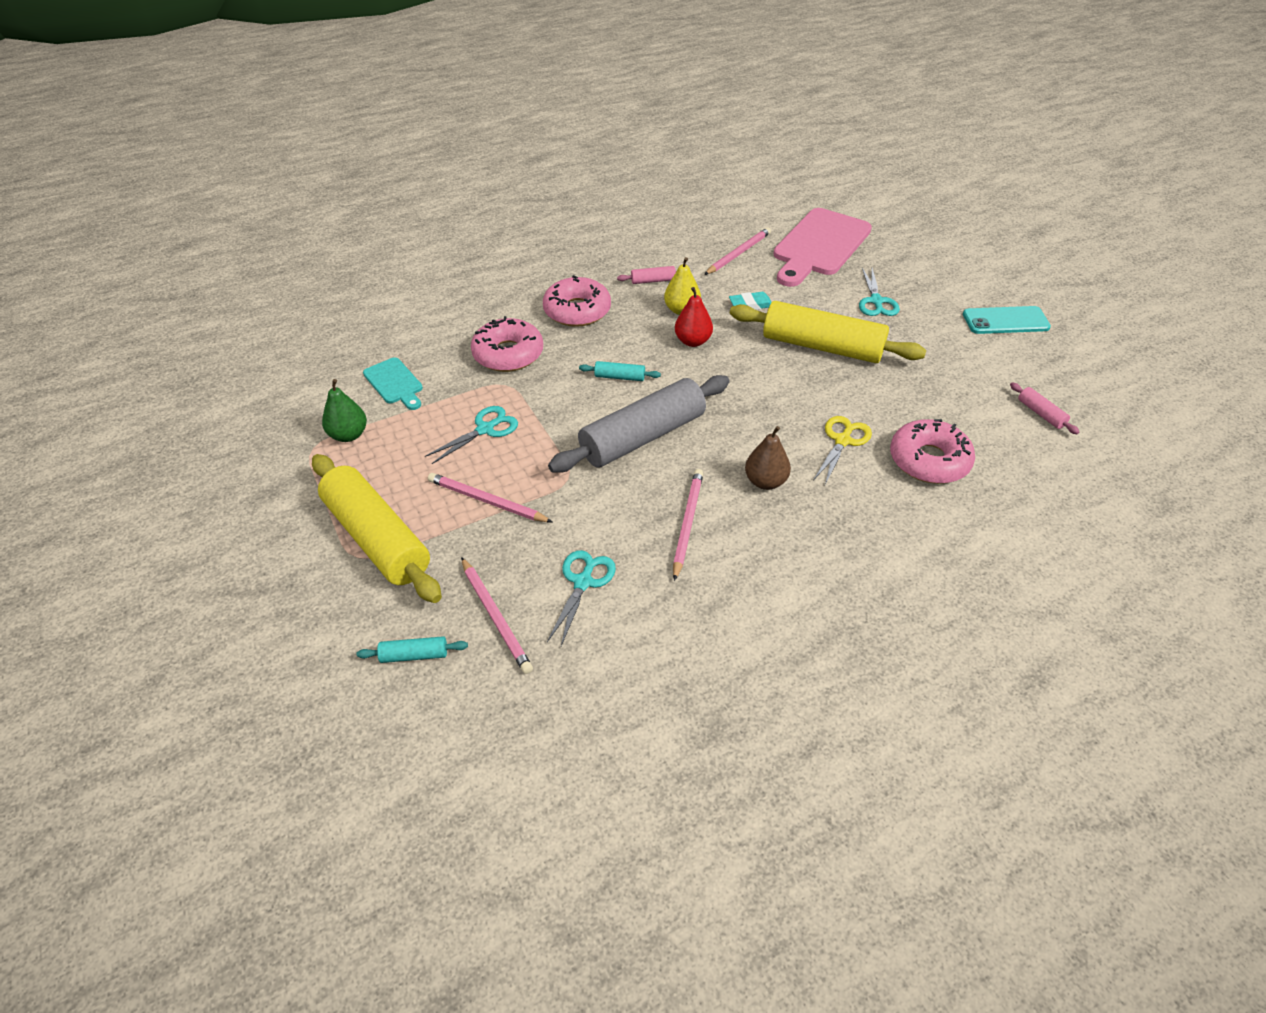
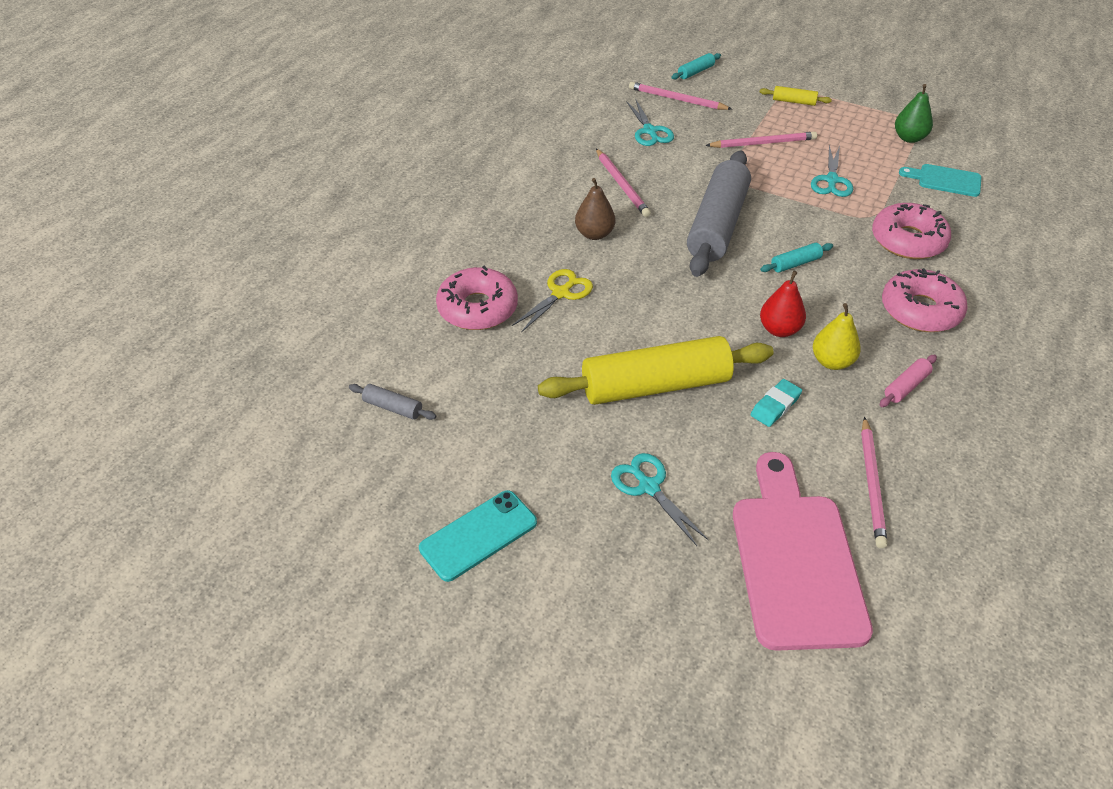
camera: 145 degrees right, 0 degrees up
(377, 538) = (794, 101): yellow rolling pin -> yellow rolling pin, size x0.41
(842, 441) = (561, 293): yellow scissors -> yellow scissors turned 135 degrees counterclockwise
(1040, 414) = (393, 407): pink rolling pin -> grey rolling pin

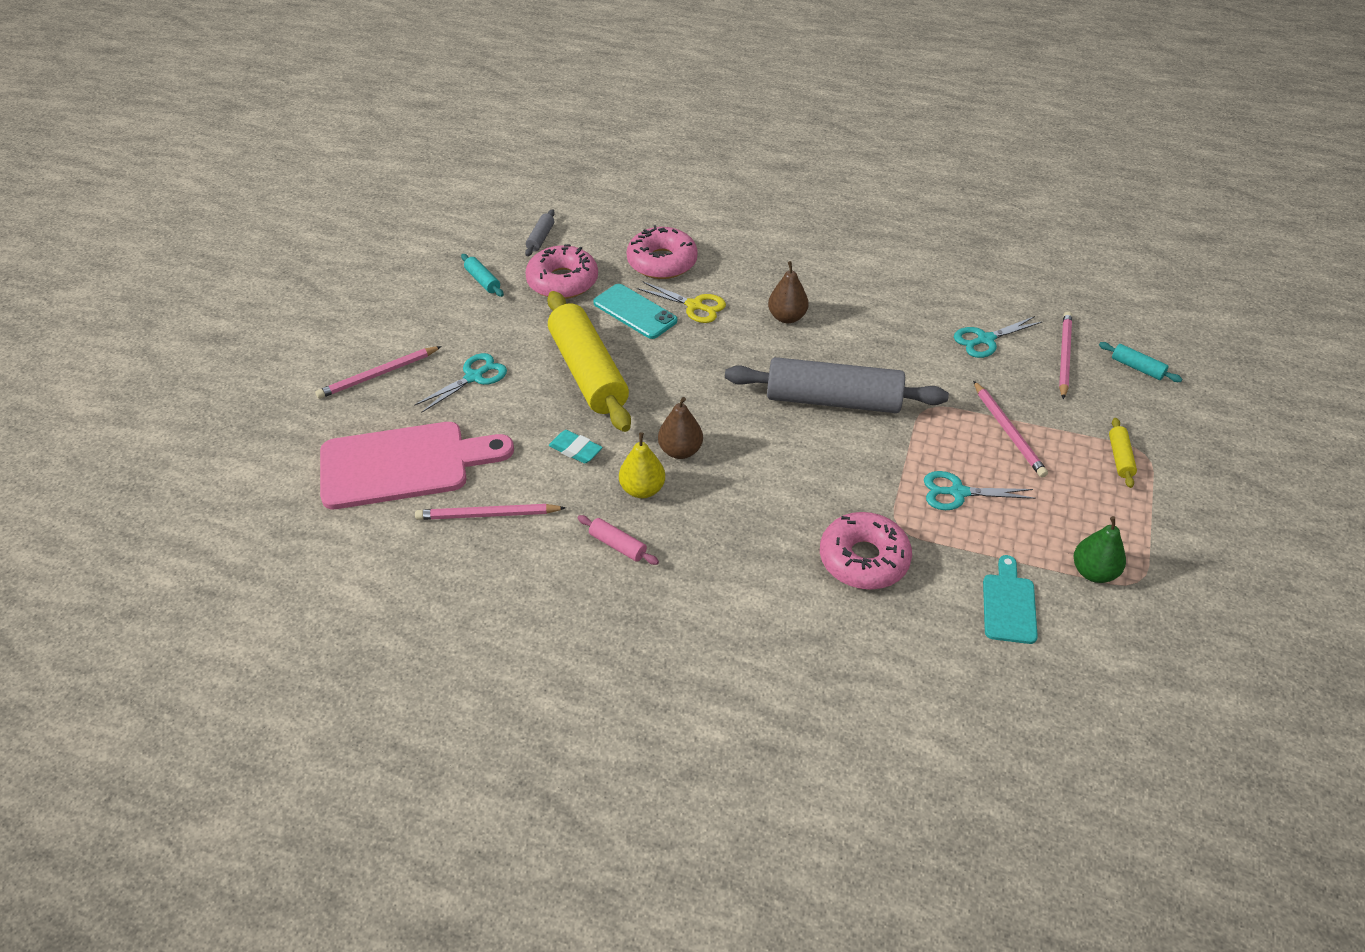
camera: 80 degrees right, 0 degrees up
(478, 535) = (422, 297): turquoise phone -> turquoise phone (635, 312)
(622, 185) = (875, 328): pink pencil -> pink pencil (378, 375)
(779, 329) = (680, 451): red pear -> brown pear
(795, 263) = (788, 462): turquoise rolling pin -> turquoise rolling pin (483, 281)
(920, 310) = (739, 564): pink donut -> pink donut (562, 281)

